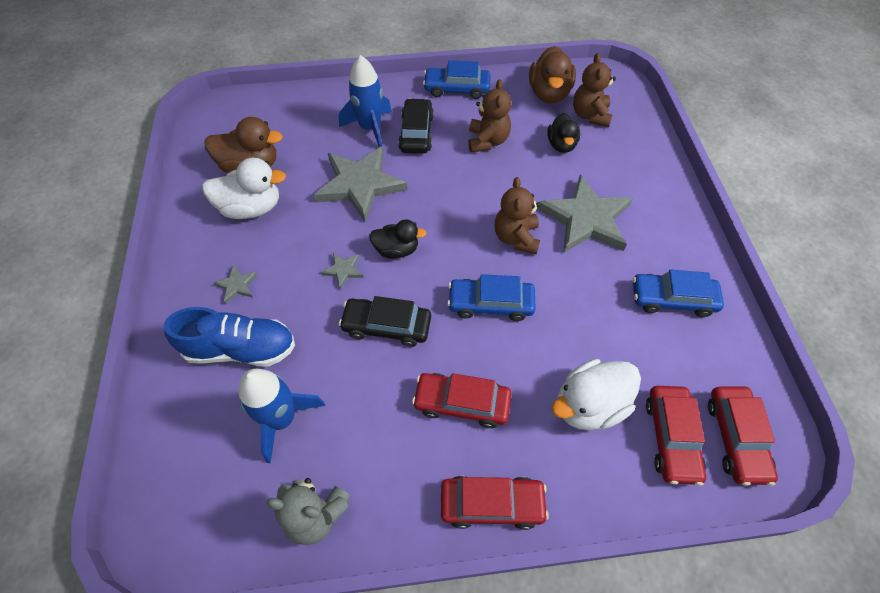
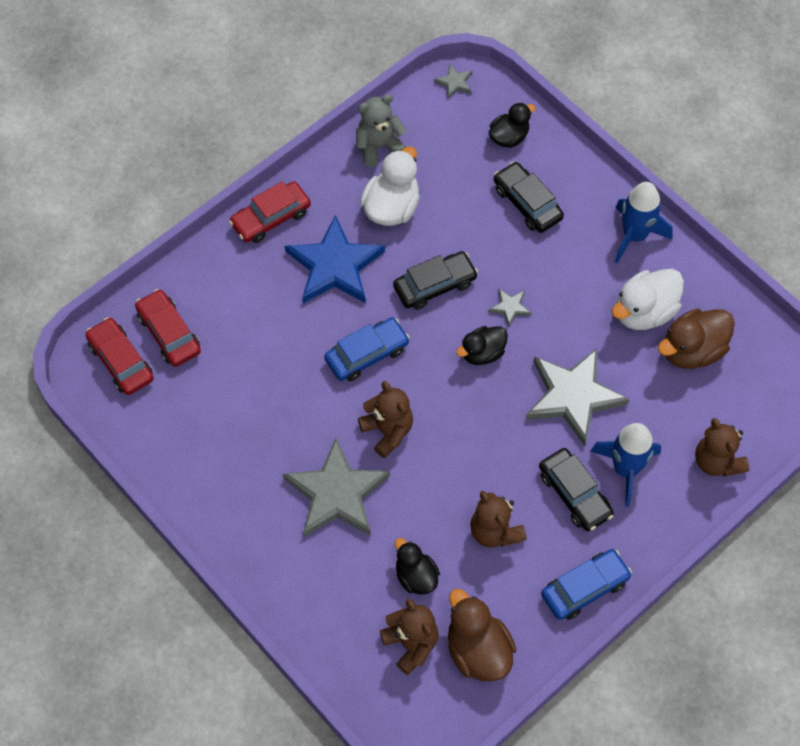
camera: 145 degrees right, 5 degrees up
(186, 429) = (509, 137): none -> black duck
(237, 285) = (581, 243): grey star -> grey star (454, 82)
(241, 349) = (527, 203): blue shoe -> black car
(282, 419) = (451, 180): blue rocket -> blue rocket (634, 235)
(311, 104) = (717, 461): none -> brown teddy bear
(462, 403) = (335, 265): red car -> blue star
(589, 405) = (241, 320): white duck -> white duck (391, 207)
(672, 299) = (216, 453): blue car -> none

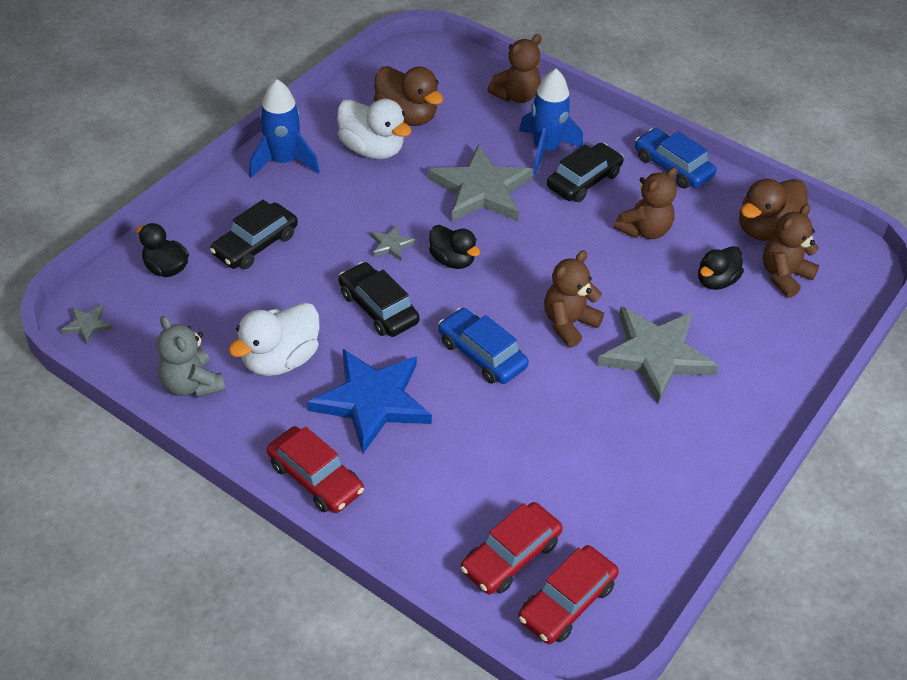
camera: 105 degrees left, 15 degrees down
(391, 207) = (280, 360): white duck -> white duck turned 60 degrees counterclockwise

